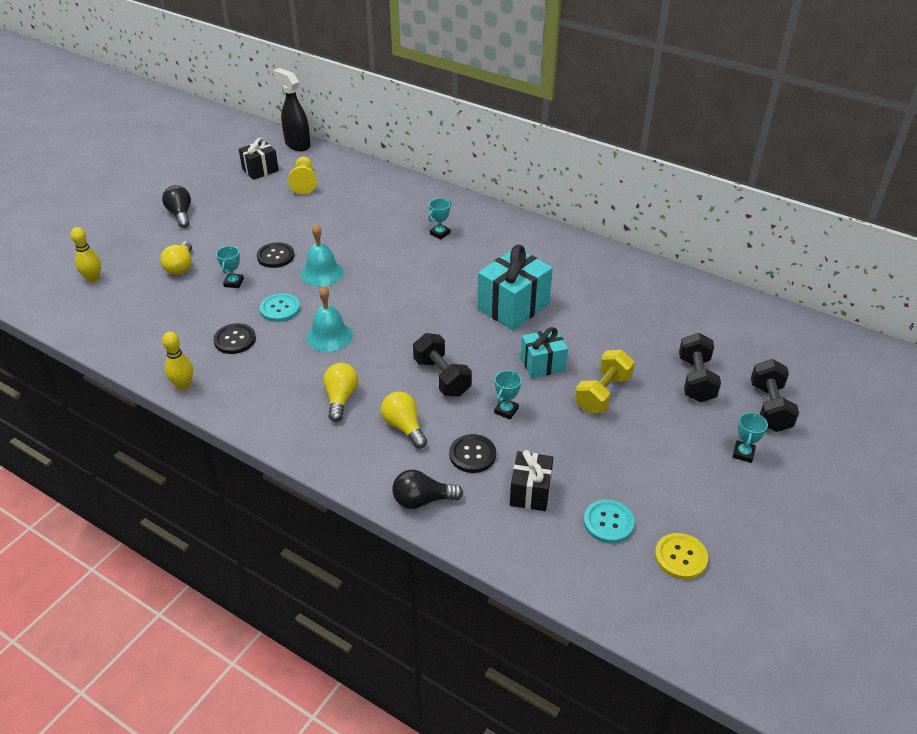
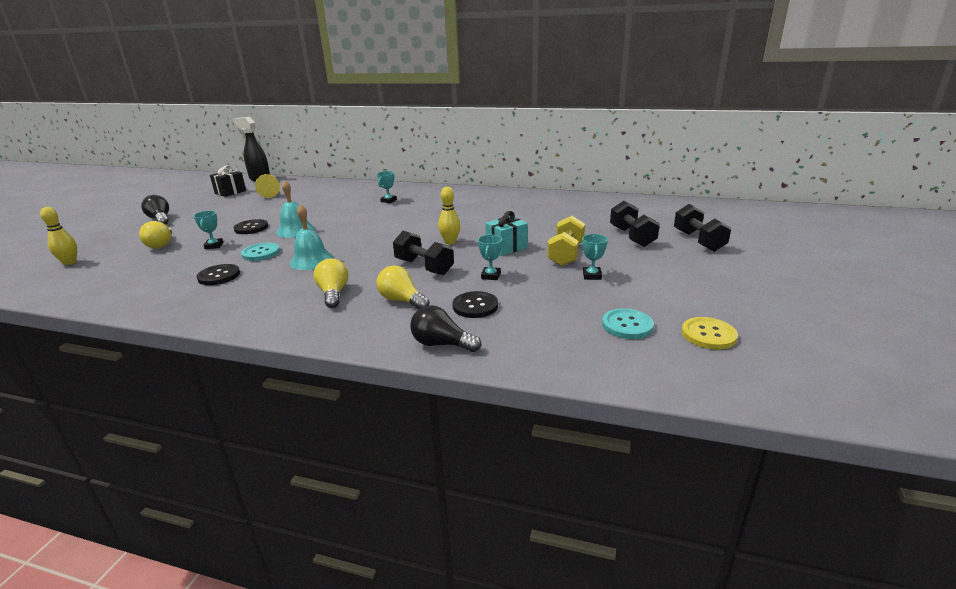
camera: 15 degrees left, 15 degrees down
(183, 385) = (166, 311): yellow bowling pin -> yellow bowling pin (450, 242)
(422, 500) = (441, 344): black light bulb -> black light bulb turned 45 degrees clockwise
(513, 306) = (465, 224): turquoise gift -> none
(530, 492) = (543, 319): black gift -> none
(743, 453) = (702, 266): turquoise trophy -> turquoise trophy (592, 276)

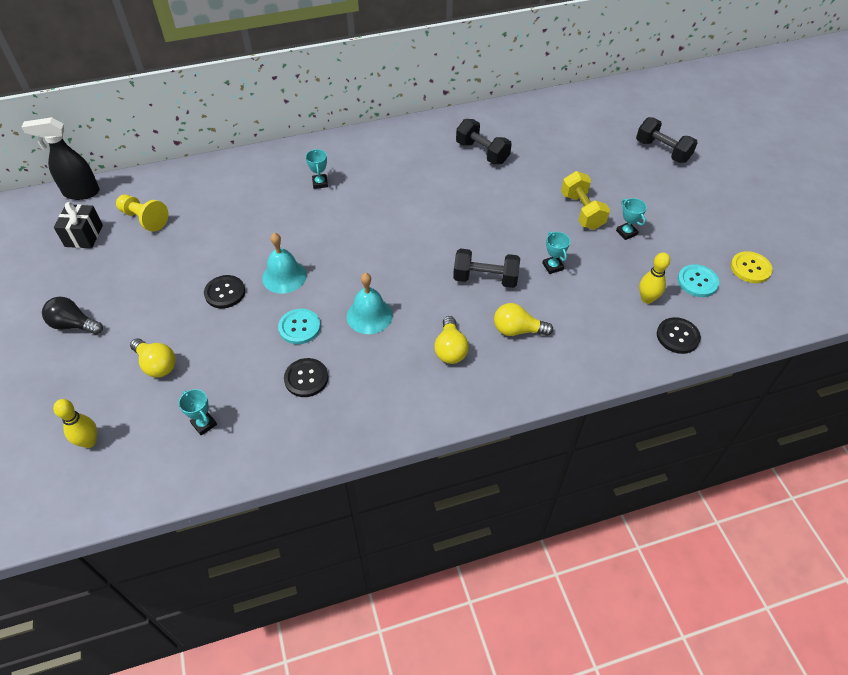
camera: 35 degrees left, 25 degrees up
(214, 246) = (227, 339): turquoise trophy -> turquoise trophy (204, 424)
(333, 293) = (450, 349): yellow light bulb -> yellow light bulb turned 135 degrees counterclockwise
(441, 344) = (600, 363): black light bulb -> none
(450, 242) = (467, 232): yellow bowling pin -> yellow bowling pin (647, 299)
(475, 306) = (579, 310): black button -> black button (677, 336)
(506, 247) = (525, 220): turquoise gift -> none
(632, 237) = (609, 163): black dumbbell -> black dumbbell (482, 152)

